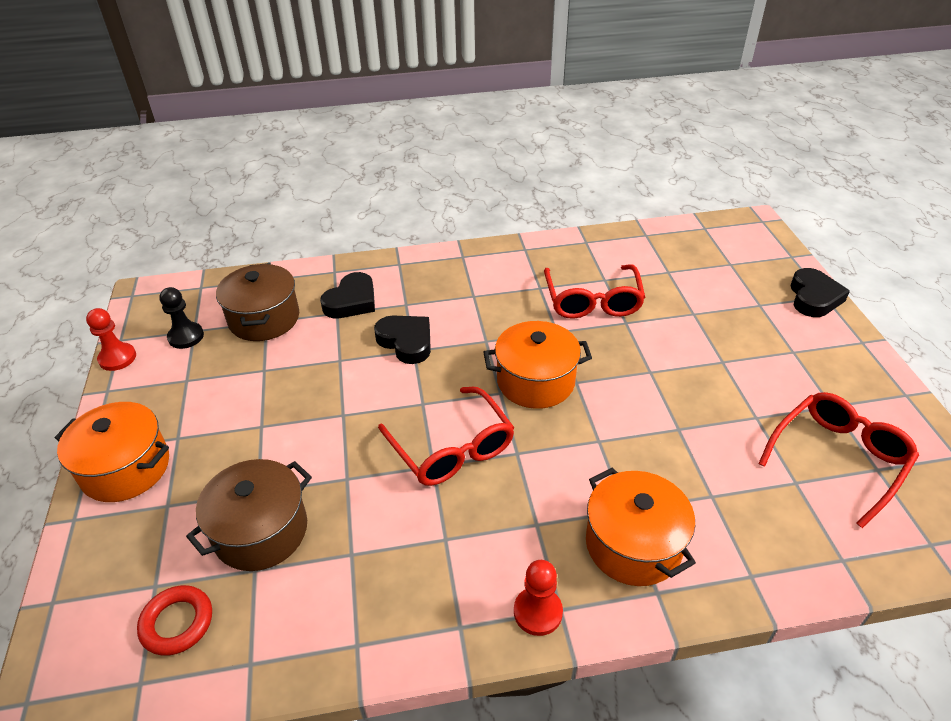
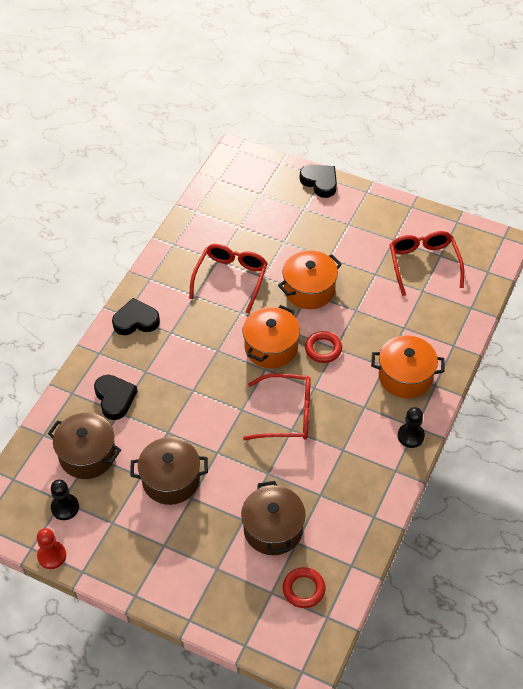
camera: 55 degrees left, 10 degrees up
(126, 468) = (168, 581): orange pot -> orange pot (309, 290)
(275, 396) = (171, 480): none -> brown pot
(406, 342) = (182, 390): black heart -> black heart (136, 321)
(538, 612) = (410, 436): red pawn -> black pawn
(584, 429) = (323, 349): none -> red ring
(592, 301) = (231, 279): red glasses -> red glasses turned 105 degrees counterclockwise

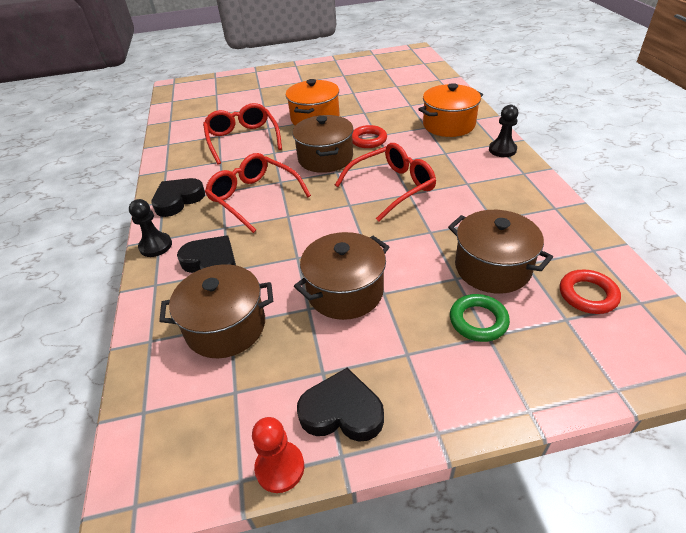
camera: 35 degrees left, 10 degrees down
(65, 507) = (246, 397): black pawn -> black pawn (156, 246)
(222, 556) = (478, 321): none -> green ring
(271, 347) = (325, 158): orange pot -> brown pot
(320, 182) = (256, 74): black heart -> black heart (342, 411)
(423, 264) = (379, 76): red glasses -> red glasses (254, 197)

